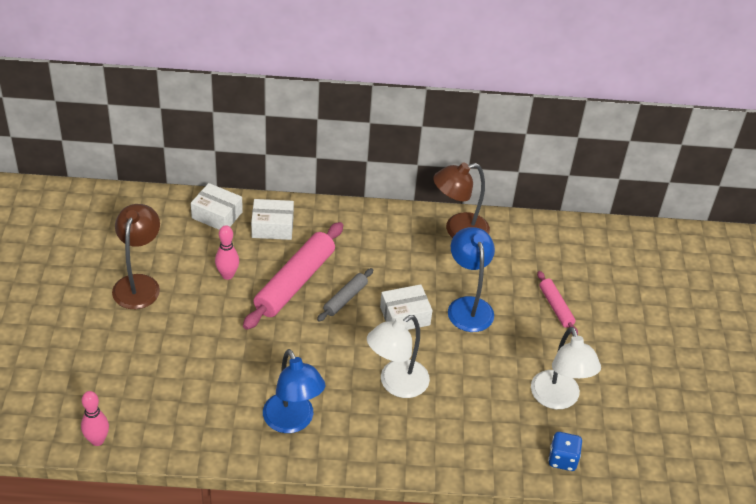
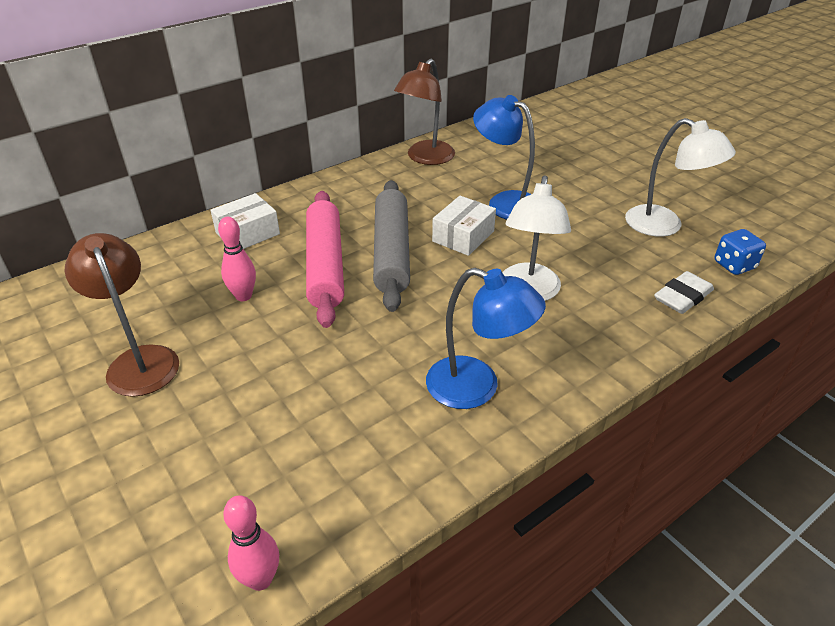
camera: 35 degrees left, 5 degrees down
(217, 215) = (173, 252): white box -> none
(345, 299) = (392, 252): grey rolling pin -> grey rolling pin, size x1.93
(491, 455) = (682, 297): none -> white eraser
(556, 307) = (570, 169): pink rolling pin -> none

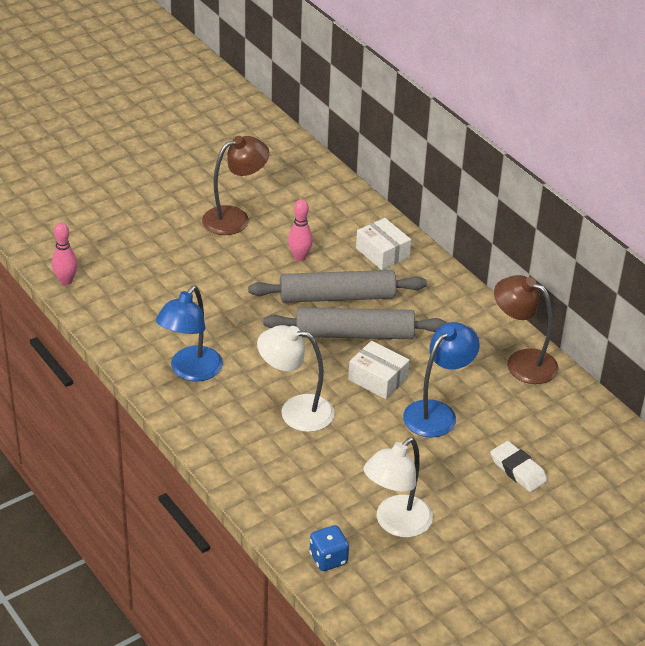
camera: 90 degrees right, 0 degrees up
(325, 265) = (337, 297): pink rolling pin -> grey rolling pin
(682, 297) = (283, 508): white eraser -> white eraser (518, 470)

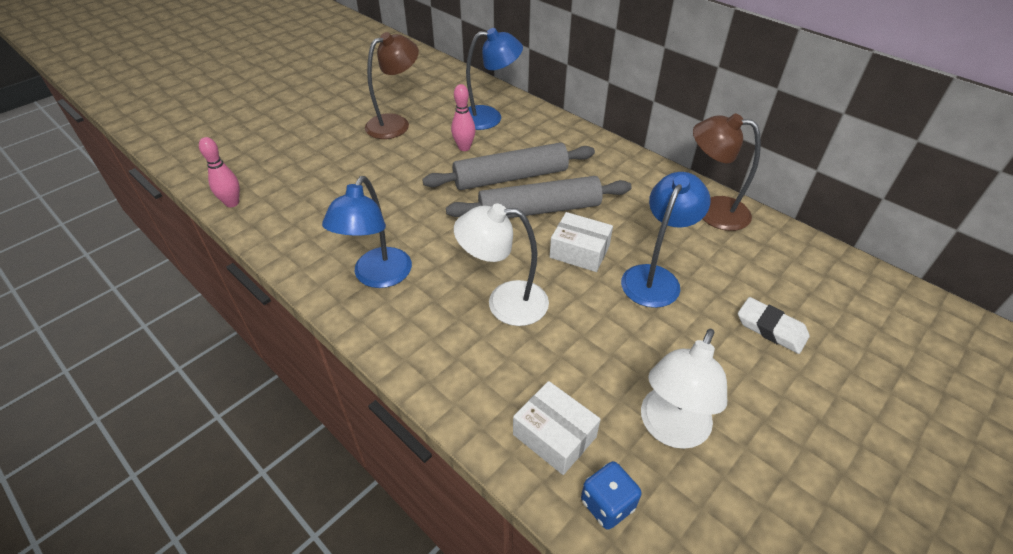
camera: 10 degrees left, 5 degrees up
(336, 226) = (489, 117): none -> blue lamp
(382, 253) = (539, 133): white box -> white box (554, 435)

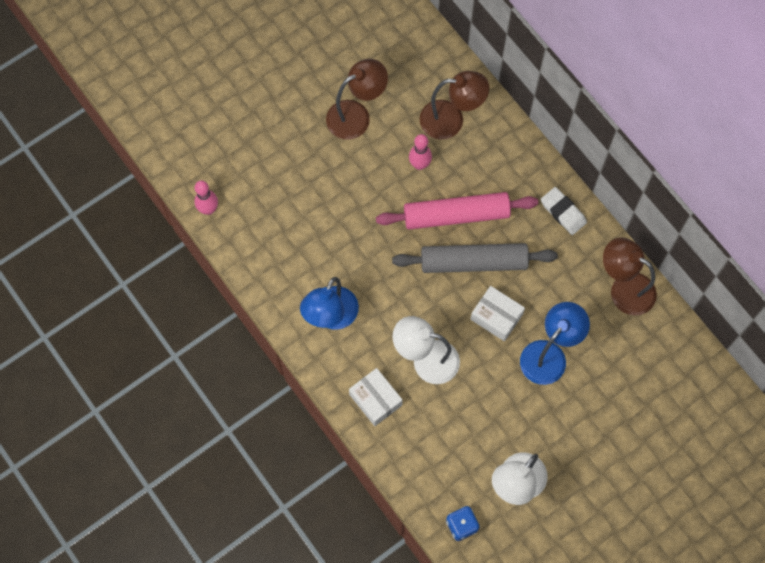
camera: 10 degrees right, 25 degrees up
(489, 117) = (451, 120): blue lamp -> brown lamp
(510, 177) = (456, 215): grey rolling pin -> pink rolling pin
(554, 435) = (439, 475): white box -> white box (375, 400)
(771, 328) = (619, 418): white eraser -> white eraser (563, 212)

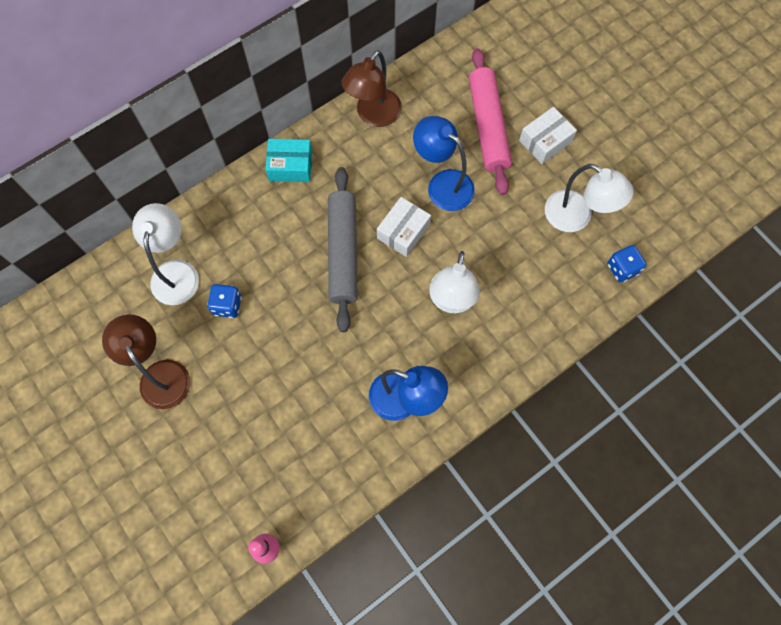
camera: 90 degrees left, 0 degrees up
(375, 400) = (497, 352): white box -> white box (545, 141)
(419, 164) = (227, 305): pink bowling pin -> blue dice
(451, 120) = (176, 272): brown lamp -> white lamp
(456, 215) = (289, 268): pink rolling pin -> pink rolling pin (488, 126)
(563, 212) = (290, 166): white eraser -> turquoise box

